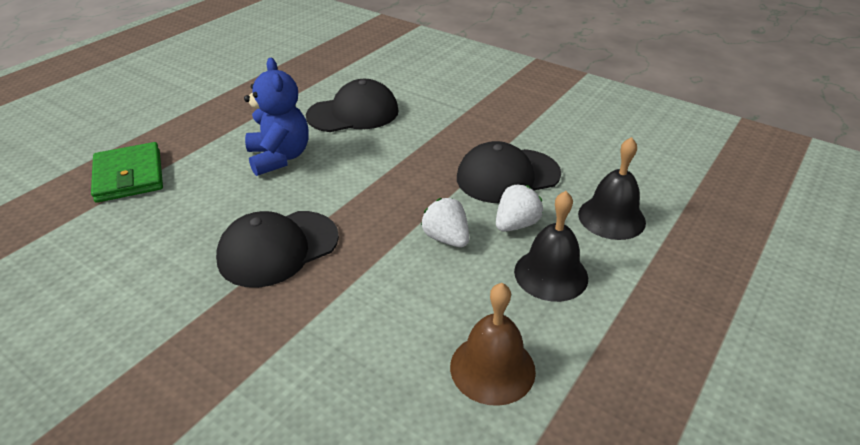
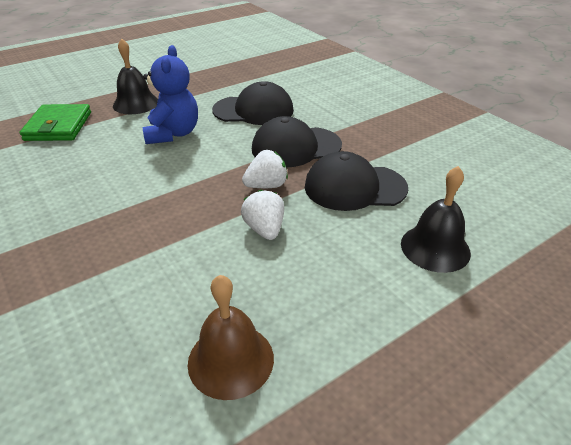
camera: 20 degrees right, 0 degrees up
(278, 248) = (123, 204): black cap -> black cap (296, 147)
(516, 224) = (336, 232): white strawberry -> white strawberry (266, 185)
(551, 274) = (341, 286): black bell -> black bell (136, 103)

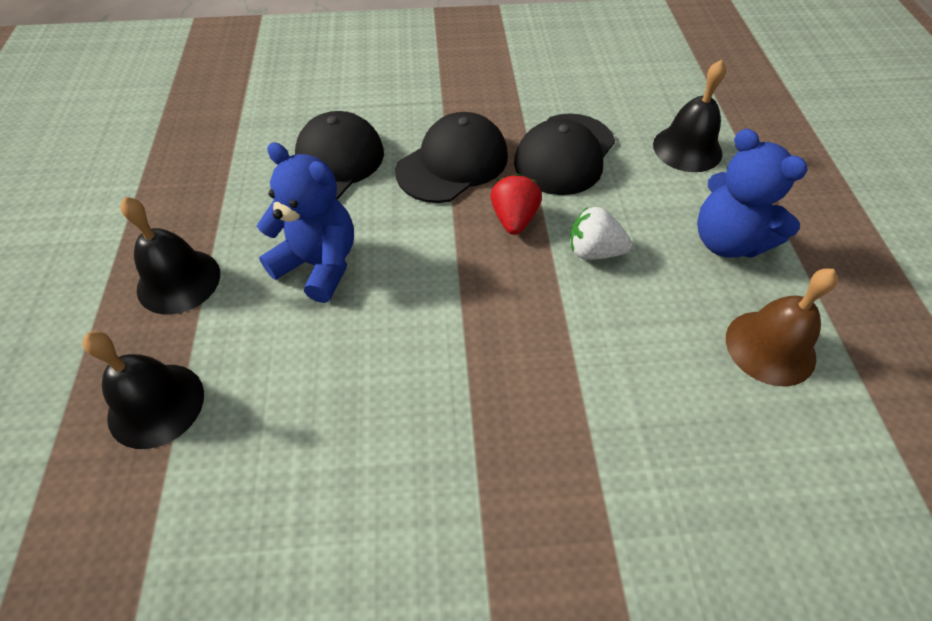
camera: 60 degrees left, 15 degrees up
(58, 126) = (156, 405): green wallet -> black bell
(266, 185) = (514, 219): white strawberry -> red strawberry
(296, 147) = (453, 163): black cap -> black cap turned 150 degrees counterclockwise
(339, 301) = (727, 241): none -> blue teddy bear

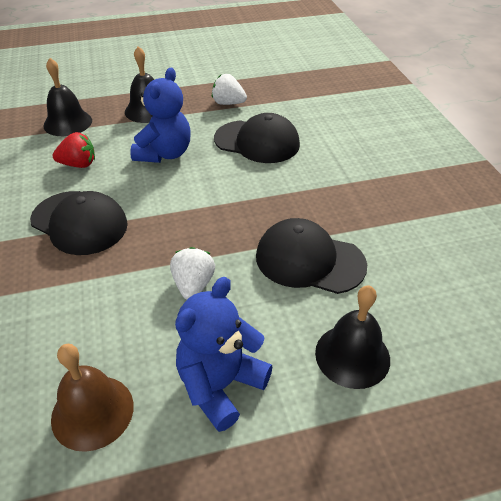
camera: 80 degrees right, 10 degrees down
(214, 181) = (228, 103): none -> white strawberry
(453, 163) = (276, 197): black cap -> black cap (79, 222)
(514, 219) = (221, 236): red strawberry -> red strawberry (78, 164)

